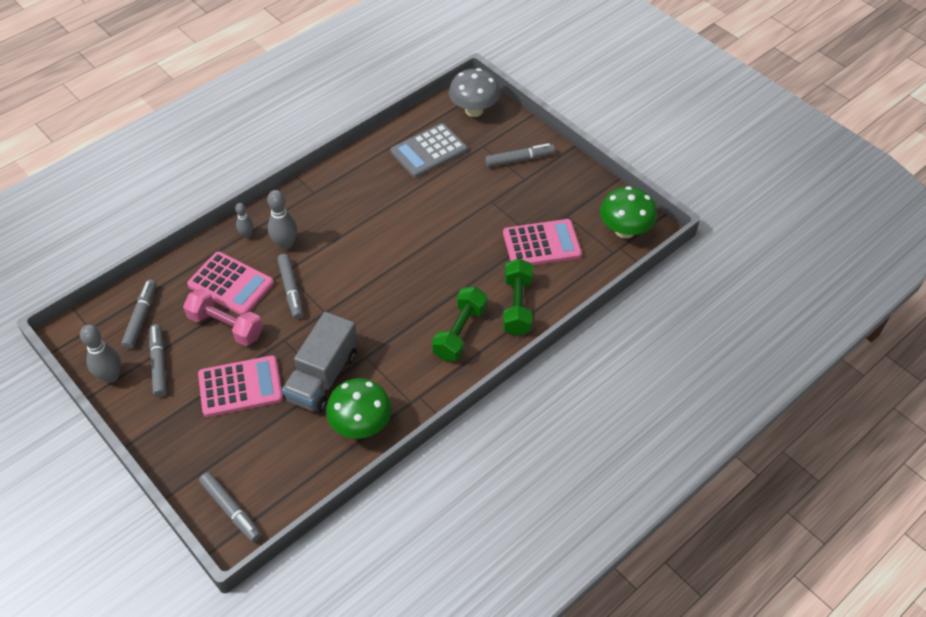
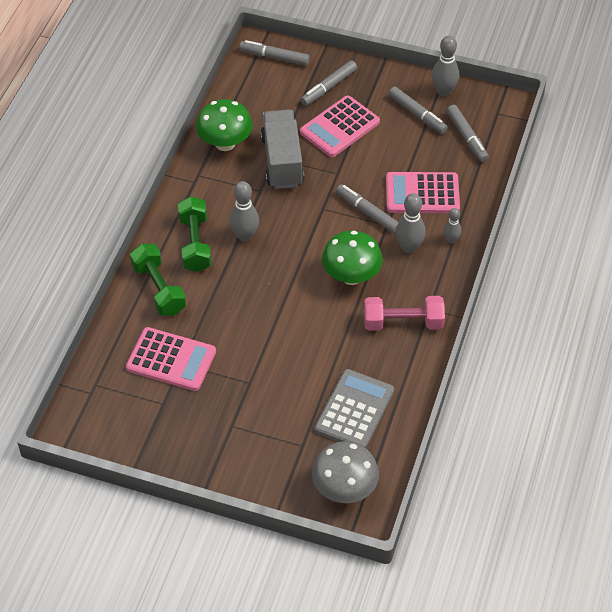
camera: 150 degrees right, 0 degrees up
(226, 326) = (393, 161): pink dumbbell -> pink dumbbell (403, 322)
(411, 319) = (245, 236): none -> grey bowling pin
(519, 159) = (252, 447): grey marker -> grey marker (328, 87)
(541, 244) = (171, 360): pink calculator -> pink calculator turned 120 degrees counterclockwise
(625, 230) = (95, 414): green mushroom -> green mushroom (351, 276)

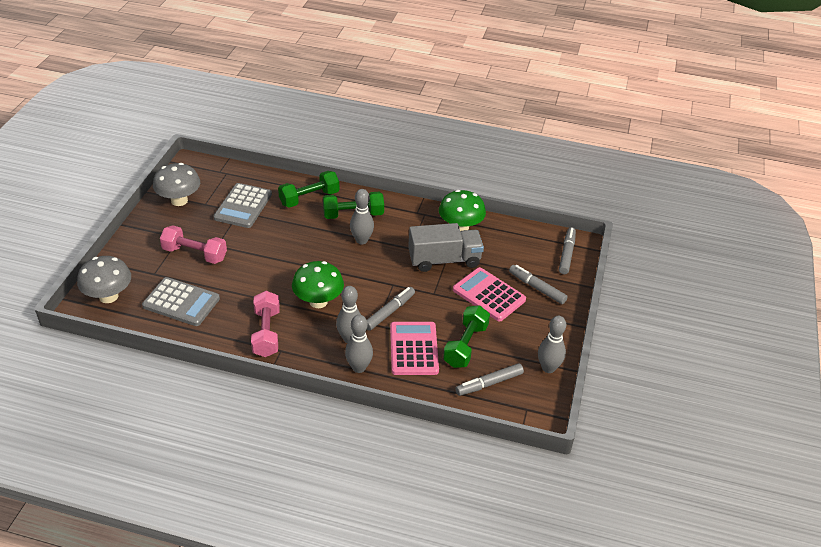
camera: 85 degrees right, 10 degrees down
(154, 434) = (179, 200): none -> grey mushroom
(171, 360) = (243, 206): pink calculator -> grey calculator
(266, 405) = (195, 254): none -> pink dumbbell
(416, 152) = (465, 345): none -> green dumbbell
(417, 114) = (513, 348): grey marker -> none
(451, 240) = (359, 367): grey bowling pin -> grey bowling pin, size x1.67

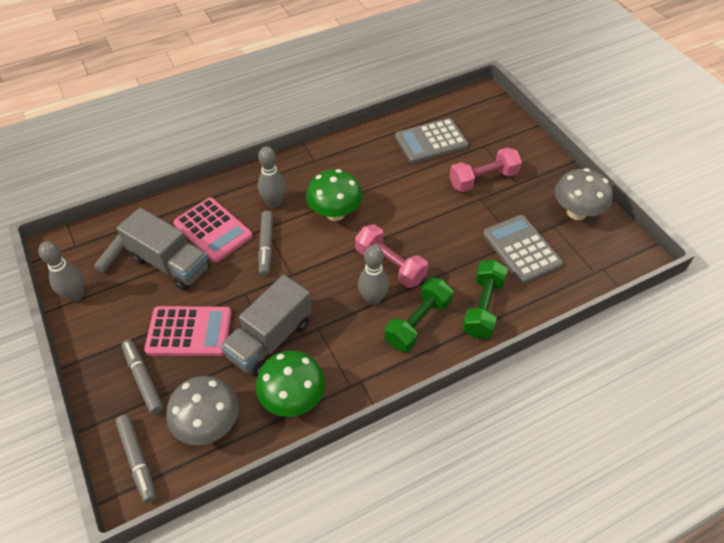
camera: 140 degrees right, 10 degrees up
(108, 296) = (482, 112): grey mushroom -> grey mushroom (209, 424)
(266, 333) = (341, 164): pink dumbbell -> pink dumbbell (390, 265)
(359, 367) = (242, 187): grey bowling pin -> none
(465, 345) = (170, 263): green dumbbell -> grey truck
(537, 288) = (143, 379): grey marker -> grey marker turned 120 degrees counterclockwise

